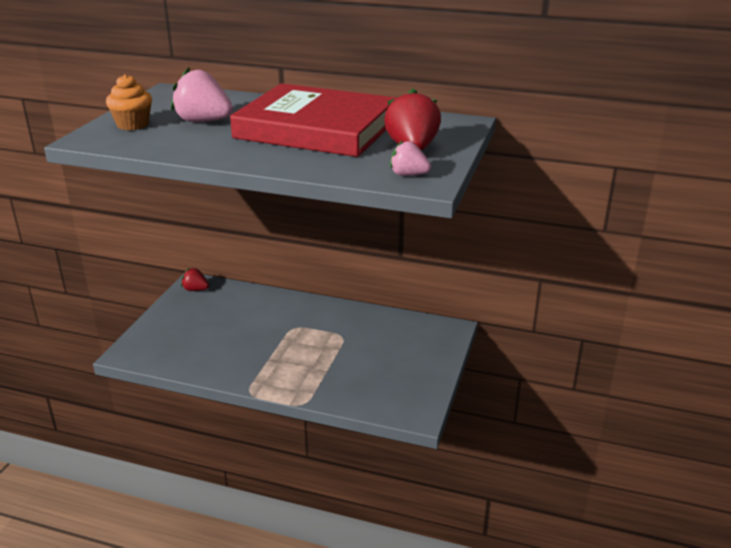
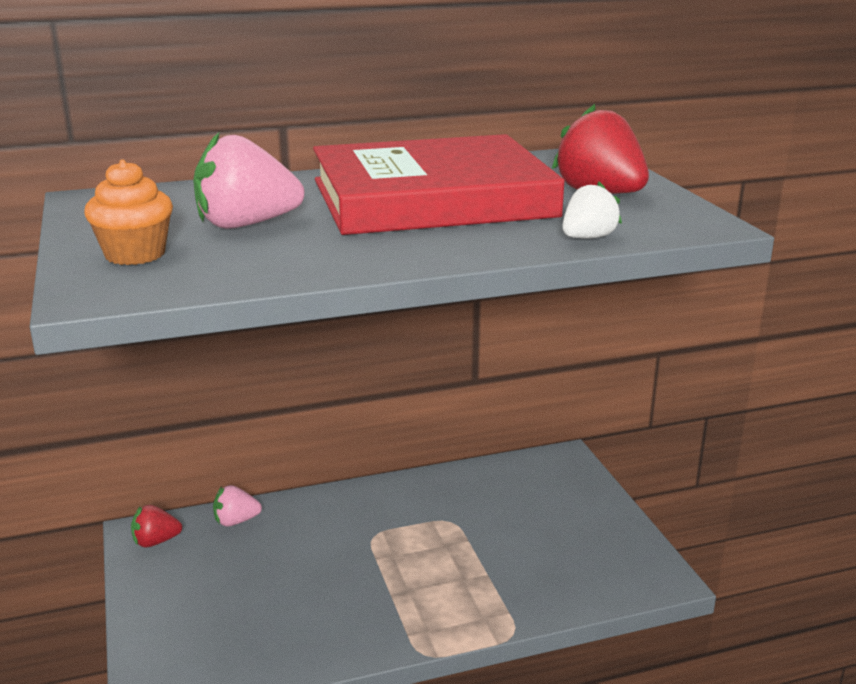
camera: 35 degrees left, 5 degrees down
(344, 172) = (587, 238): none -> white strawberry
(408, 175) = (665, 221): pink strawberry -> pink strawberry (236, 521)

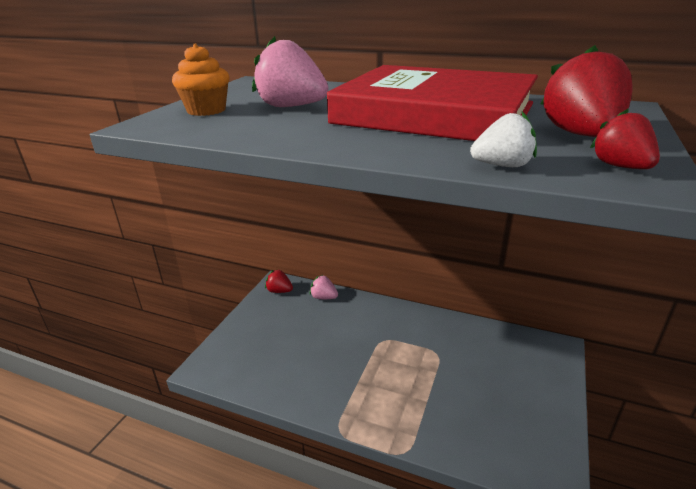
camera: 40 degrees right, 5 degrees up
(670, 216) = (621, 167): none -> red strawberry

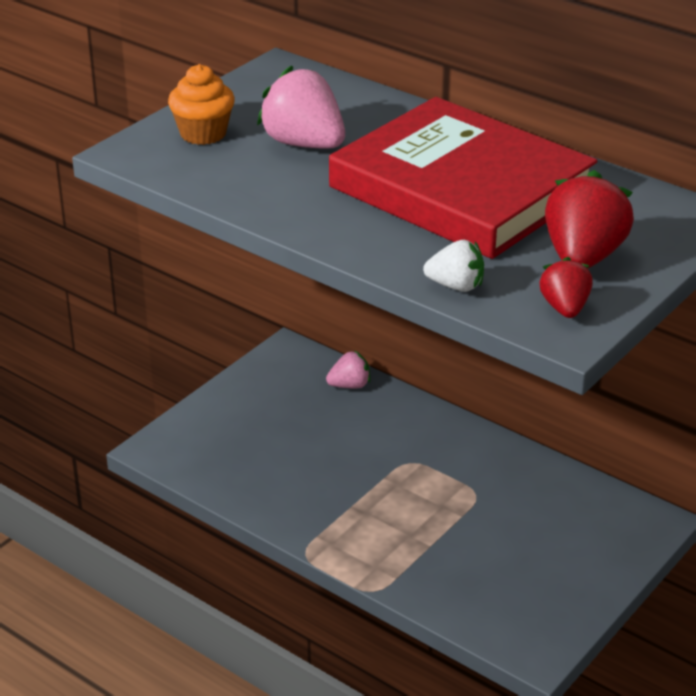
camera: 15 degrees right, 5 degrees up
(279, 291) = (287, 363): red strawberry -> none
(323, 297) = (349, 385): pink strawberry -> pink strawberry turned 120 degrees clockwise

